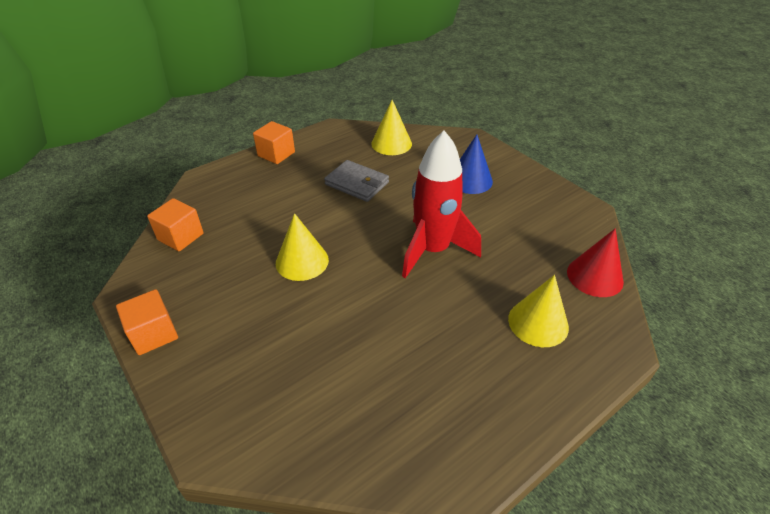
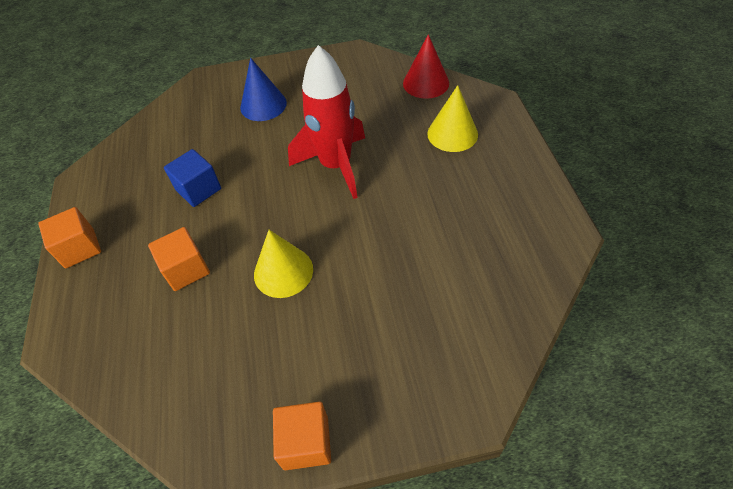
camera: 60 degrees left, 10 degrees up
(180, 237) = (158, 387): orange cube -> orange cube (186, 269)
(357, 183) = (198, 189): grey wallet -> blue cube
(391, 143) = (157, 140): yellow cone -> none

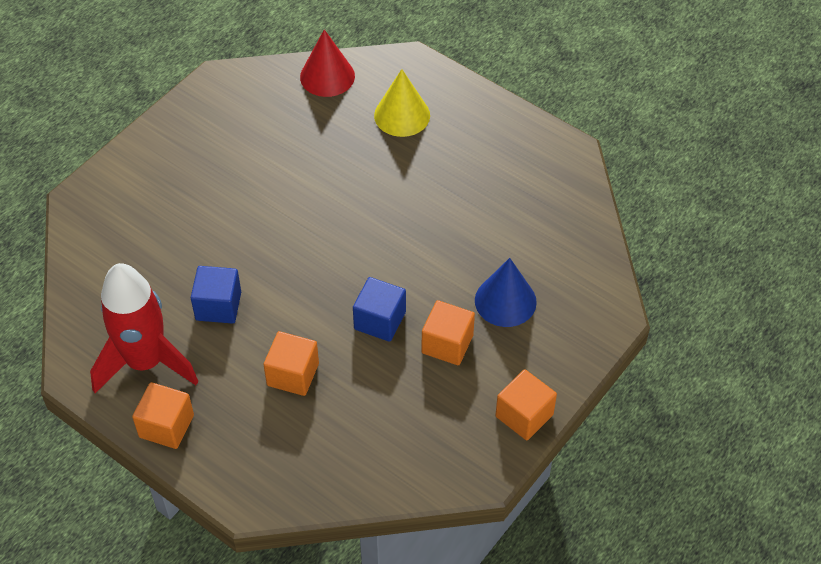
camera: 45 degrees left, 0 degrees up
(263, 105) = (184, 189): blue cone -> blue cone (505, 301)
(283, 271) = (380, 320): yellow cone -> blue cube
(311, 327) = (447, 344): none -> orange cube
(336, 165) = (326, 206): red rocket -> red rocket (145, 362)

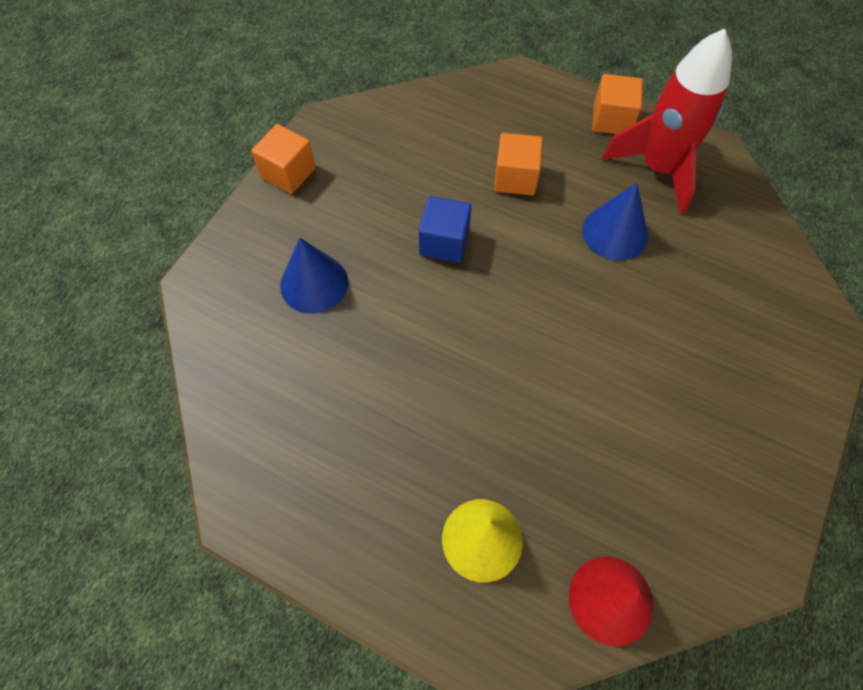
camera: 170 degrees right, 10 degrees up
(218, 306) = (615, 232): blue cube -> blue cone
(447, 344) = (370, 228): orange cube -> none

